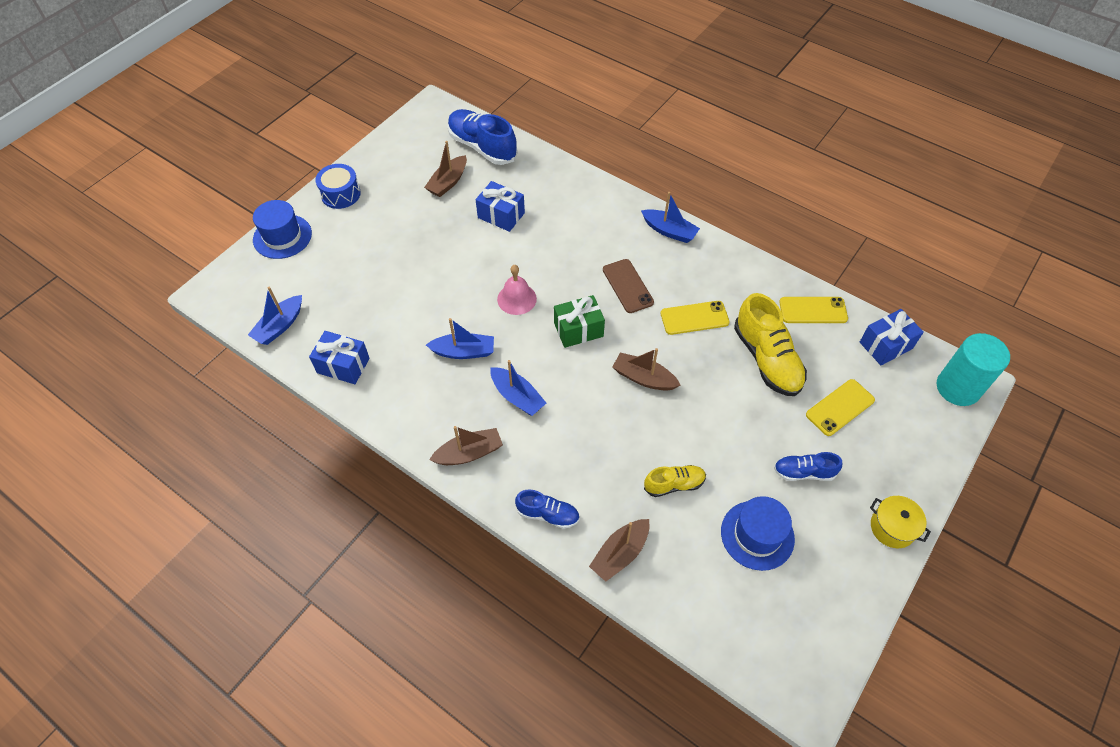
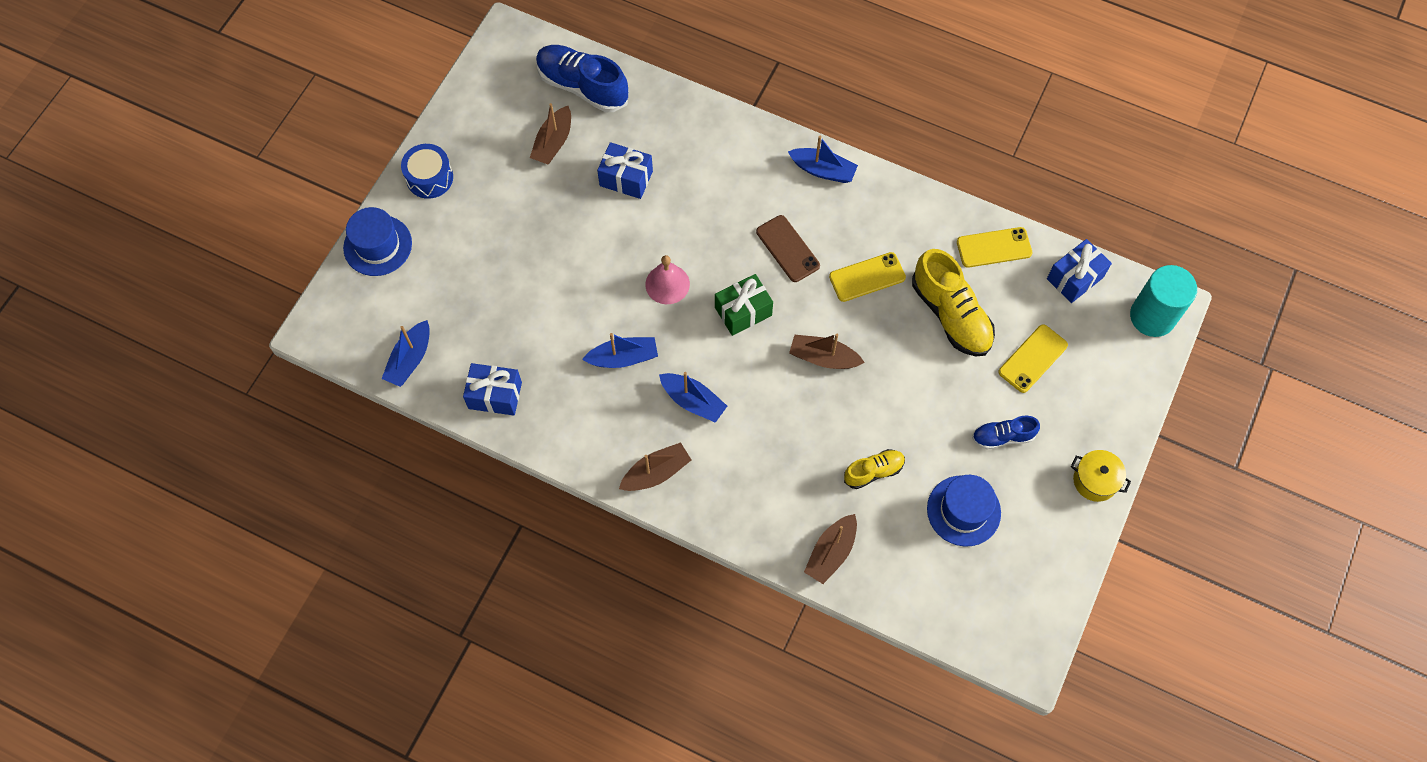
camera: 10 degrees left, 10 degrees up
(548, 514) = (751, 525): blue shoe -> none

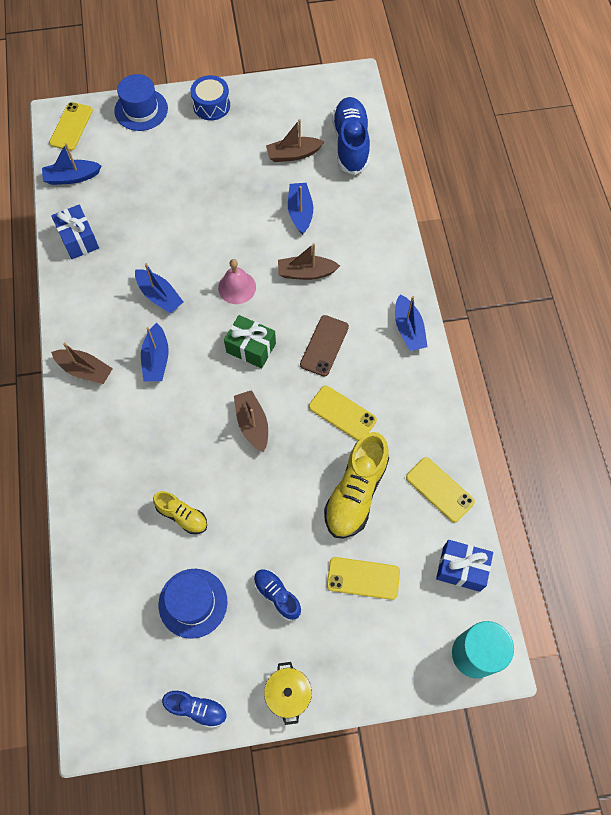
camera: 55 degrees right, 0 degrees up
(341, 324) = (71, 126): none -> yellow phone
(626, 178) = (300, 212): blue gift -> blue boat
(831, 552) = (96, 525): brown boat -> brown boat (306, 273)
(1061, 562) = (197, 708): none -> blue shoe

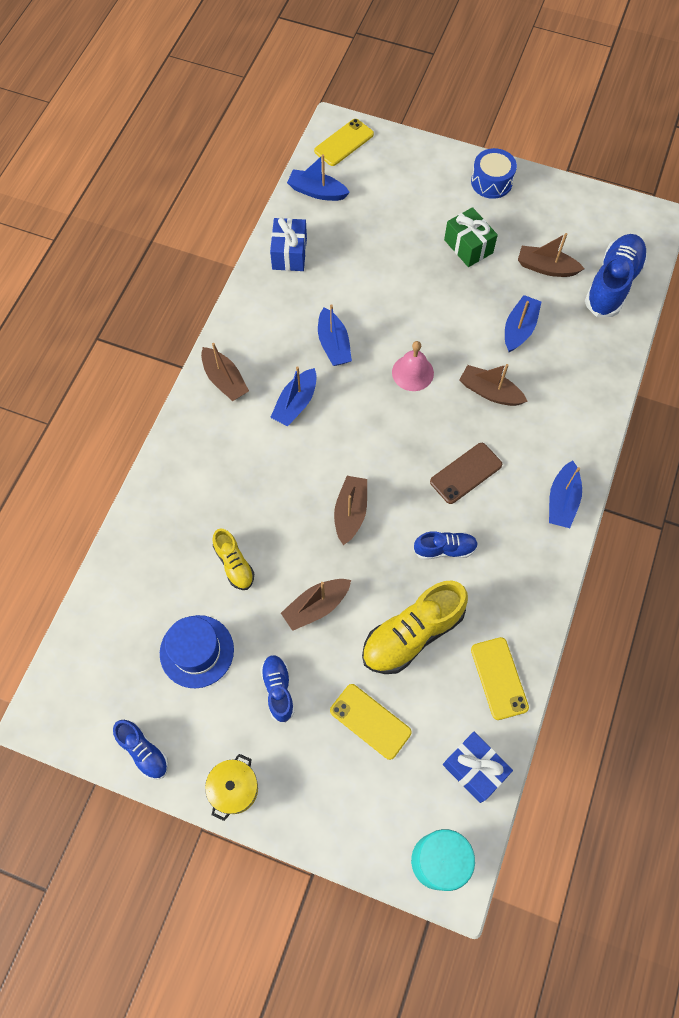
camera: 30 degrees right, 0 degrees up
(141, 110) = (420, 156): blue hat -> none
(251, 348) = (392, 438): green gift -> green gift (468, 246)
(269, 513) = (316, 606): none -> brown boat
(342, 413) = (445, 549): yellow phone -> blue shoe

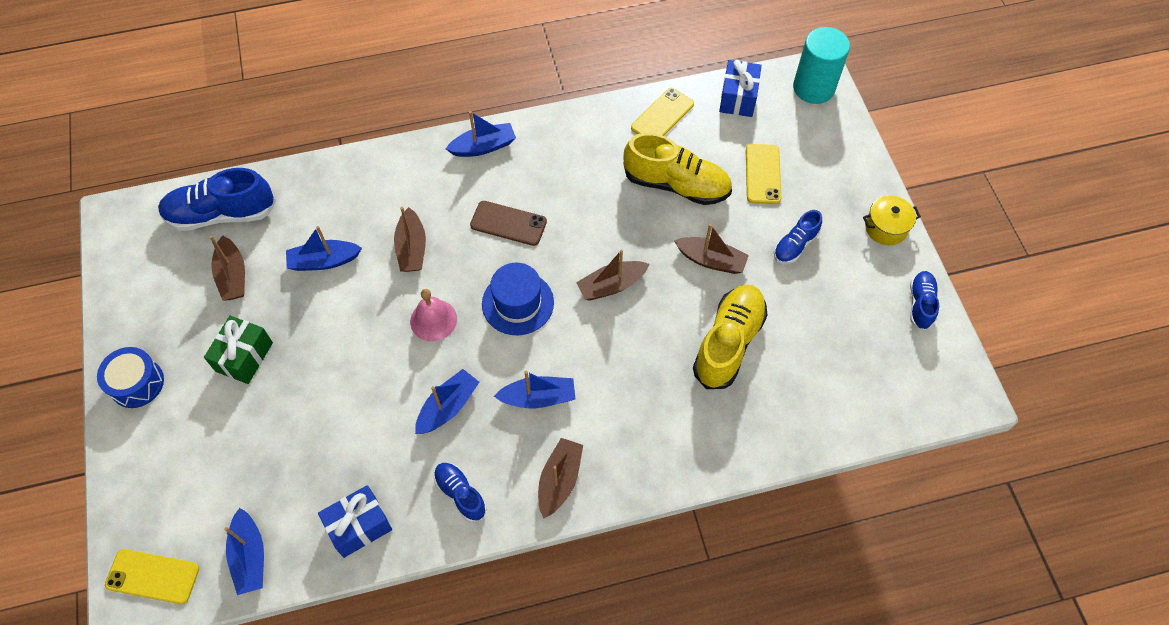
camera: 125 degrees left, 5 degrees down
(197, 651) = (819, 320): blue hat -> blue hat (518, 303)
(234, 564) = (728, 343): yellow shoe -> yellow shoe, size x1.81
(445, 549) = (589, 201): blue shoe -> blue shoe (460, 494)

